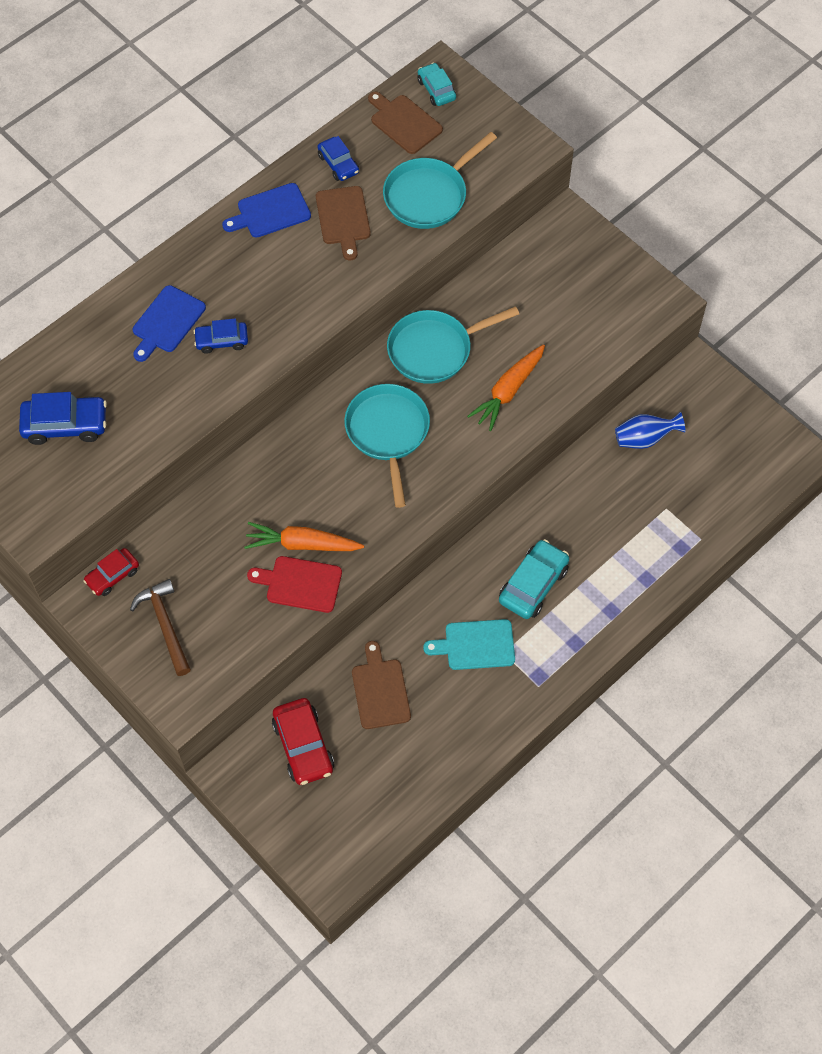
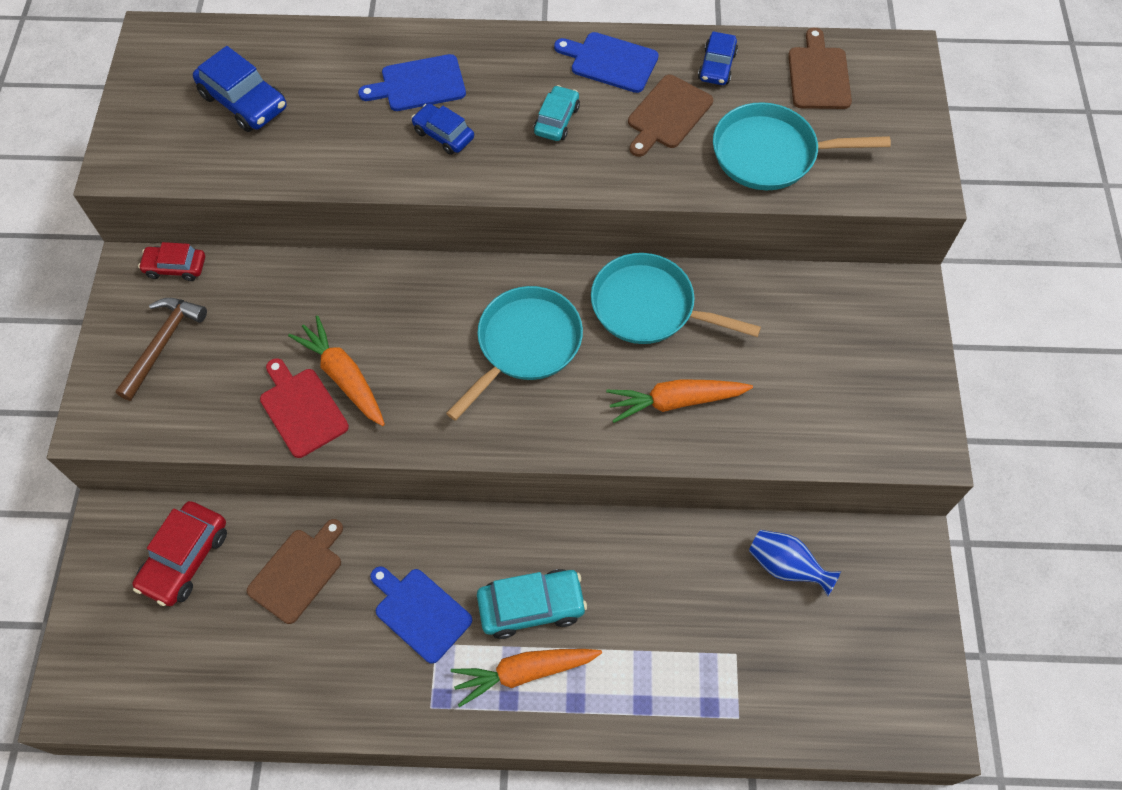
camera: 45 degrees right, 0 degrees up
(436, 90) = (882, 69): turquoise car -> turquoise car (556, 120)
(475, 645) = (420, 612): turquoise cutting board -> blue cutting board
(567, 621) = (524, 672): none -> orange carrot

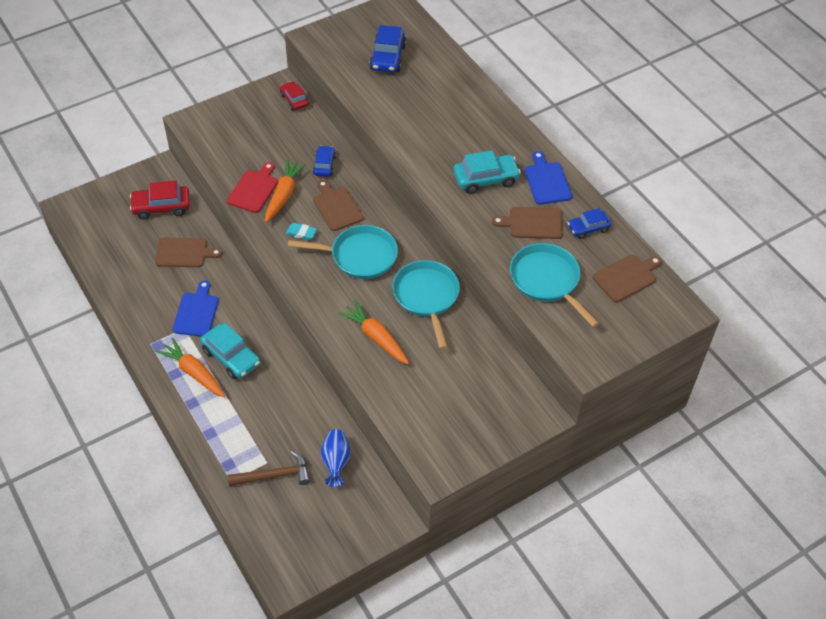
camera: 55 degrees right, 10 degrees down
(163, 344) = (249, 120): brown hammer -> brown hammer (274, 475)
(418, 324) = (337, 207): none -> brown cutting board
(419, 84) = (458, 114): blue cutting board -> none
(431, 393) = (301, 233): none -> turquoise eraser
(443, 135) = (435, 140): blue car -> blue car (324, 165)
(556, 120) = (485, 179): turquoise car -> turquoise car, size x1.58

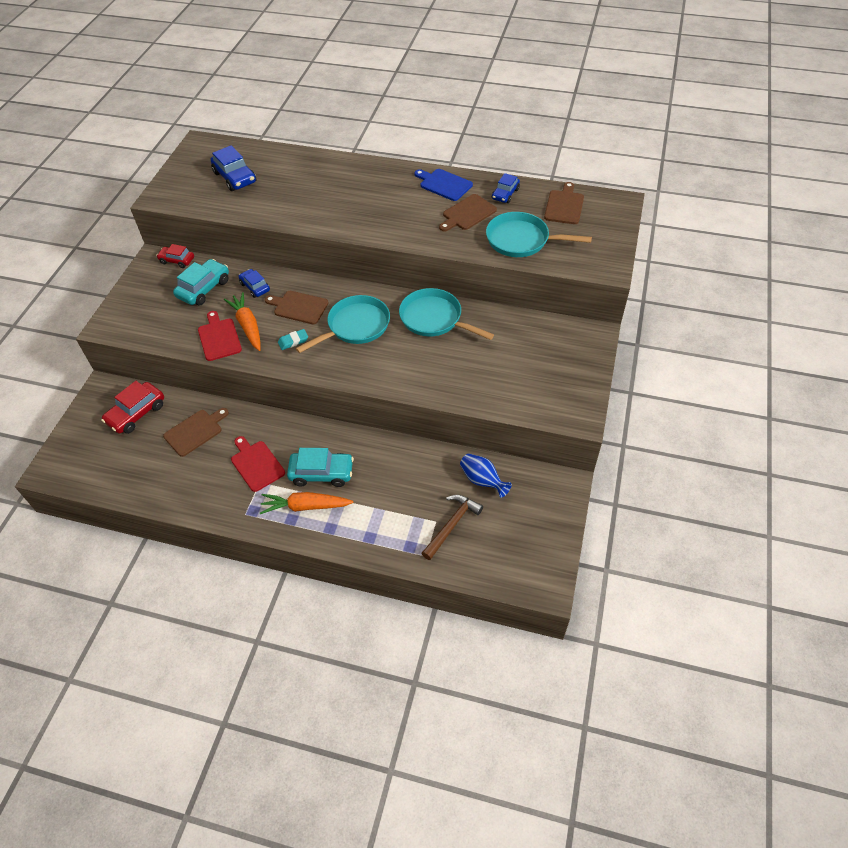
camera: 40 degrees left, 0 degrees up
(196, 312) = (256, 464): blue cutting board -> red cutting board
(375, 337) = (432, 368): orange carrot -> none
(485, 179) = (403, 208): turquoise car -> turquoise car (204, 288)

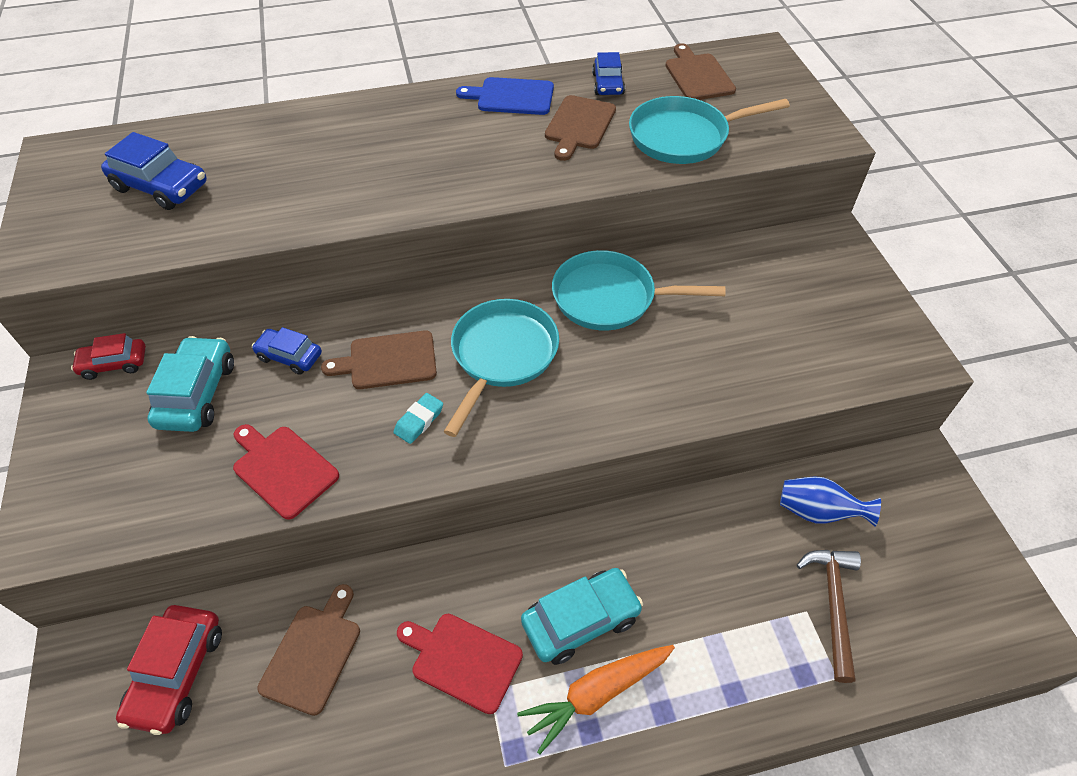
camera: 30 degrees left, 0 degrees up
(247, 325) = (321, 426): orange carrot -> none

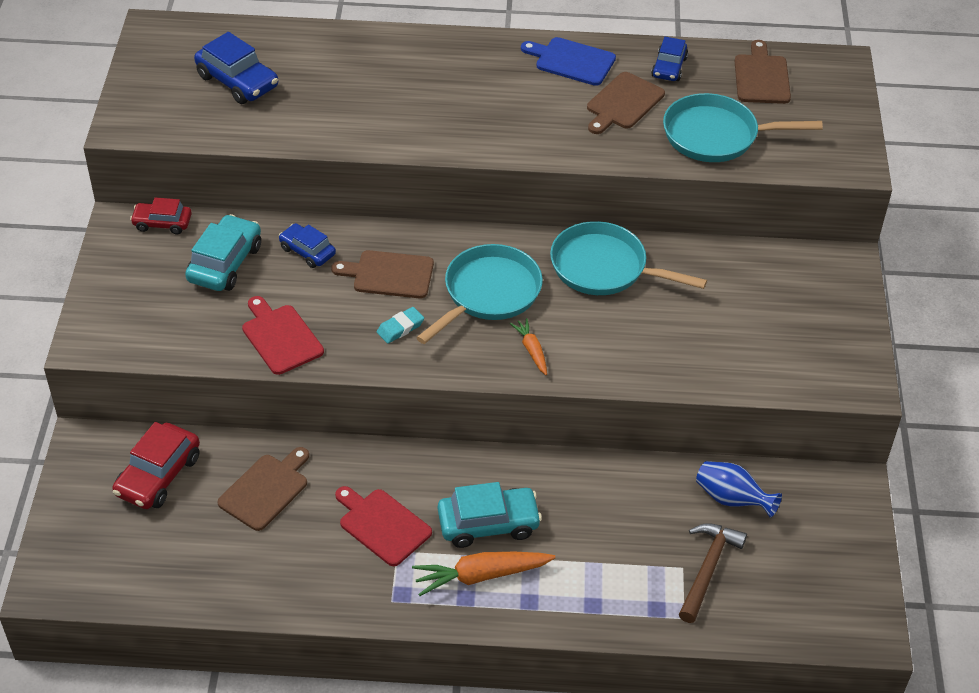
camera: 15 degrees right, 5 degrees down
(572, 409) = (531, 350): none -> orange carrot

